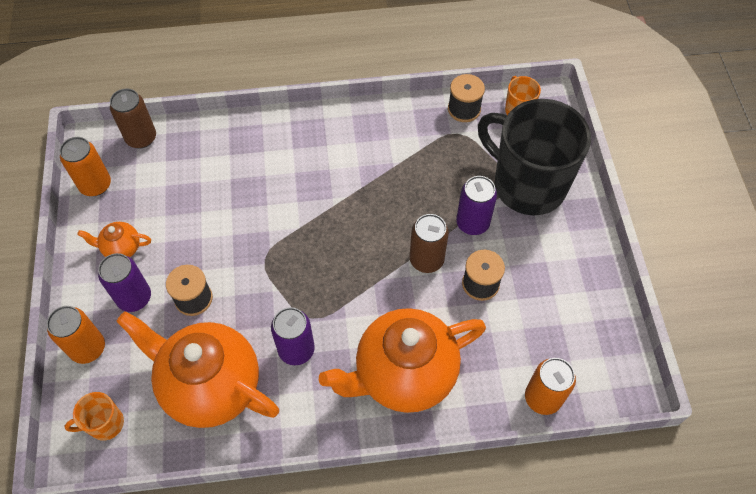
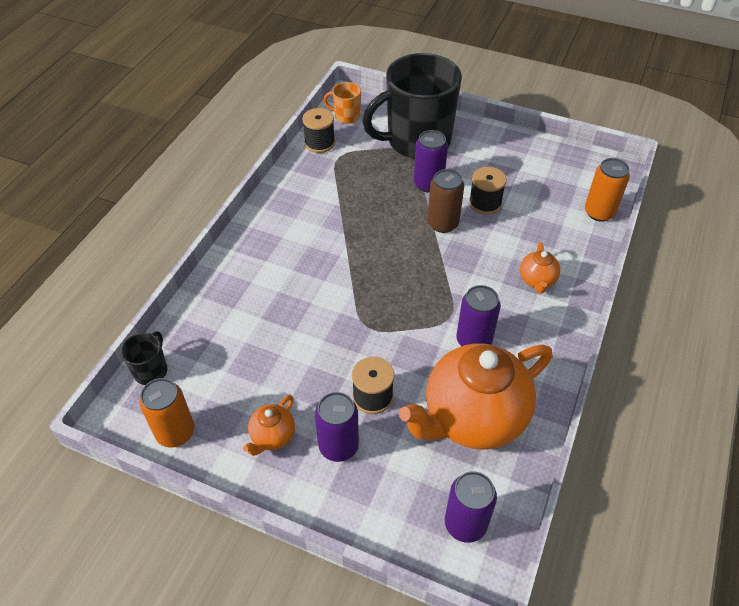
camera: 60 degrees left, 10 degrees down
(88, 348) = (370, 509): orange can -> none
(105, 424) = (465, 524): orange mug -> purple can
(141, 138) = (151, 370): brown can -> black mug
(403, 374) = (537, 280): orange teapot -> orange teapot, size x0.43

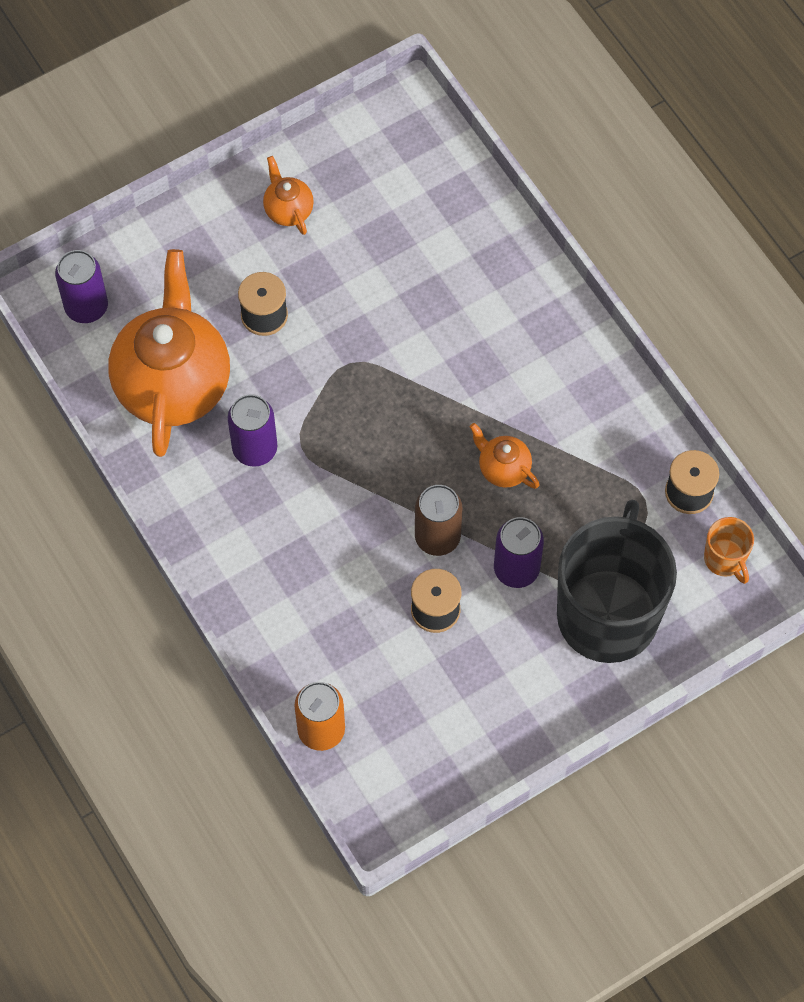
camera: 125 degrees right, 15 degrees up
(151, 370) = (442, 148): black mug -> none
(175, 432) = (354, 138): orange can -> none
(338, 446) = (236, 256): purple can -> none
(346, 116) = (725, 559): orange mug -> orange mug turned 105 degrees clockwise
(537, 280) = (279, 572): orange teapot -> orange teapot (503, 468)

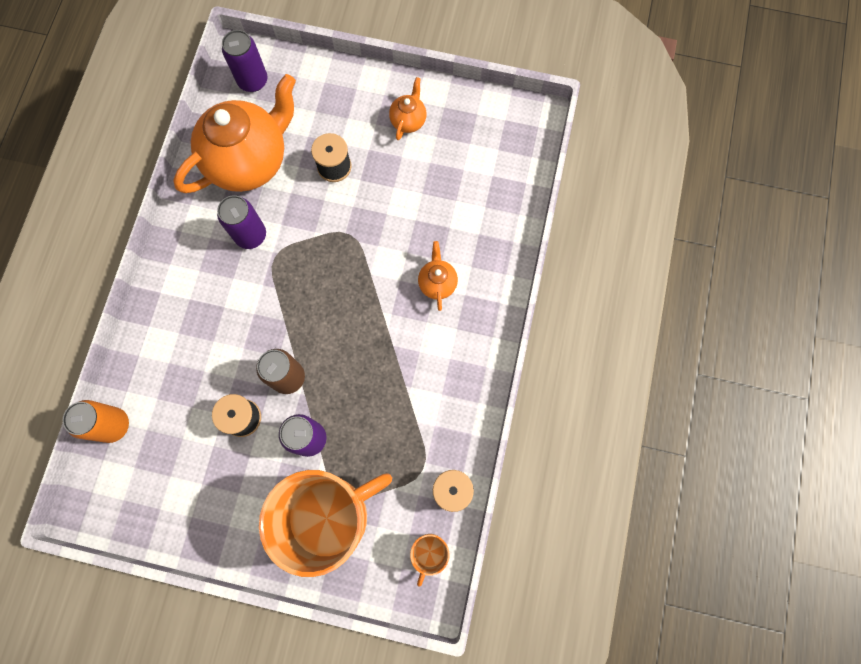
camera: 45 degrees right, 10 degrees up
(503, 468) = (364, 373): orange teapot -> orange teapot (437, 283)
(608, 612) = (330, 516): black mug -> orange mug

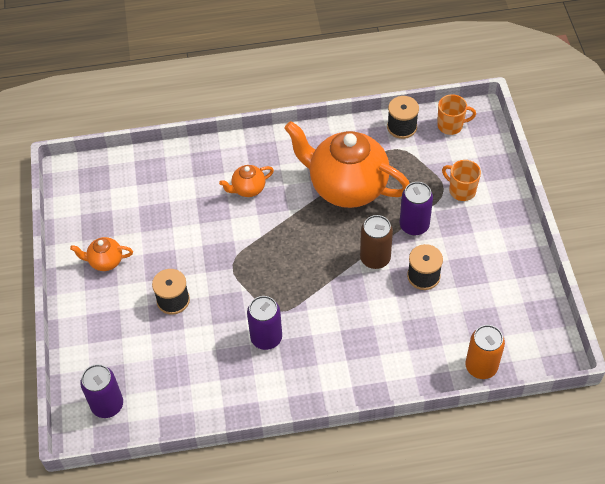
camera: 110 degrees left, 20 degrees down
(249, 161) = (194, 370): orange teapot -> orange teapot (346, 187)
(330, 516) = (461, 190): orange mug -> orange mug, size x0.41

